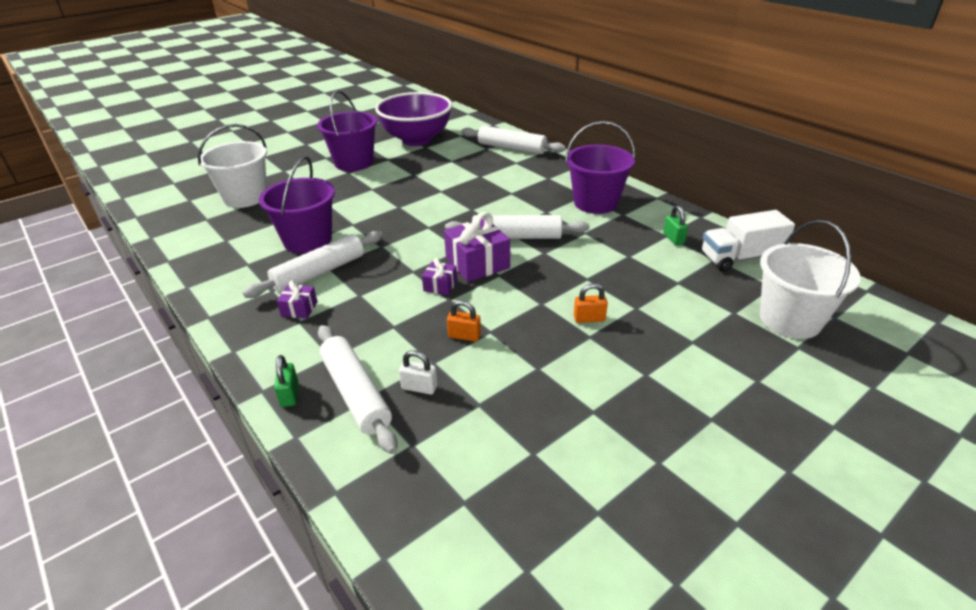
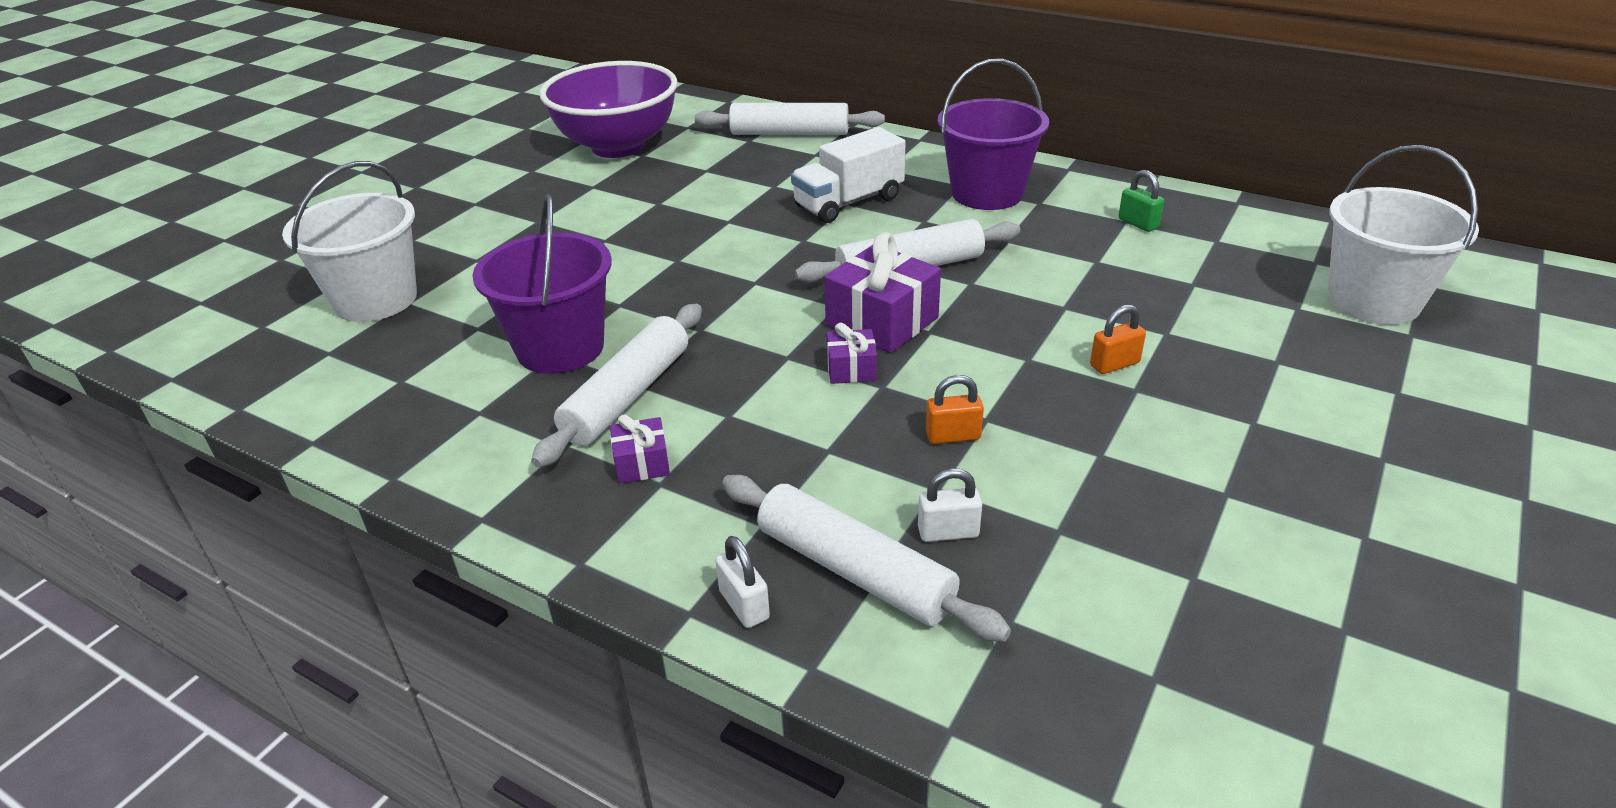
camera: 20 degrees left, 0 degrees up
(289, 395) = (744, 605): green padlock -> white padlock
(354, 162) = (535, 203): purple bucket -> none
(740, 258) = (1247, 232): white truck -> white truck (849, 202)

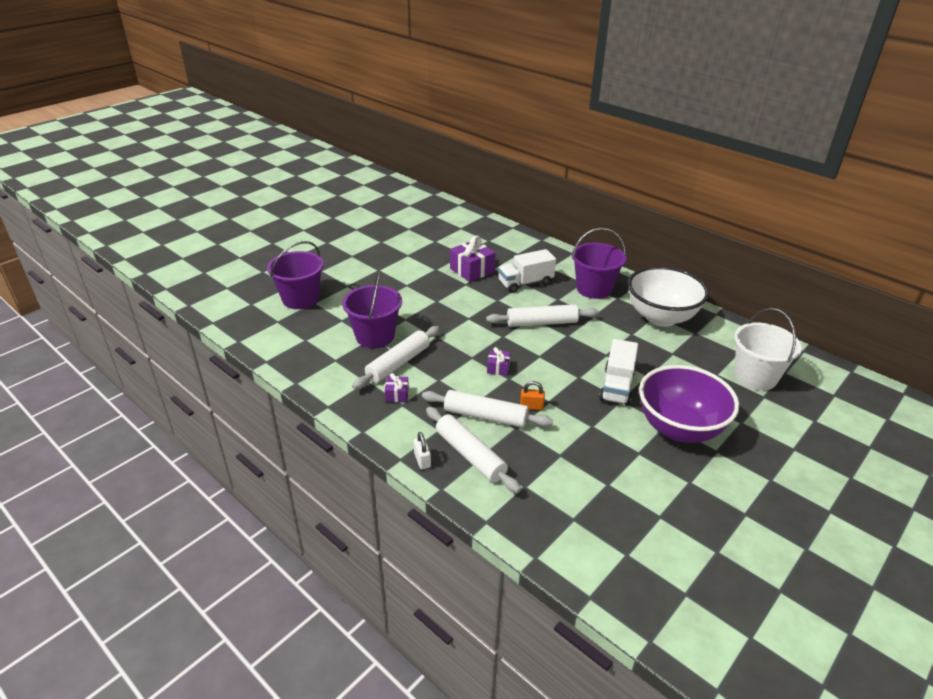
camera: 10 degrees right, 0 degrees up
(375, 299) = (300, 299): white bucket -> purple bucket
(618, 146) = (424, 234): purple bowl -> purple bowl (679, 428)
(789, 133) = (509, 239): white rolling pin -> white rolling pin (485, 416)
(882, 321) = (519, 347): purple gift -> purple gift (472, 270)
(948, 532) = (514, 447): white padlock -> none
(1114, 364) = (617, 386): orange padlock -> white truck
(1138, 223) = (661, 317): green padlock -> white bowl

